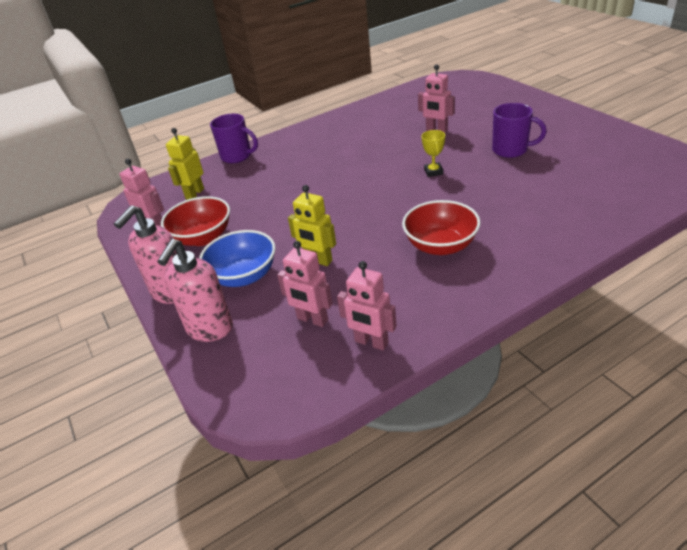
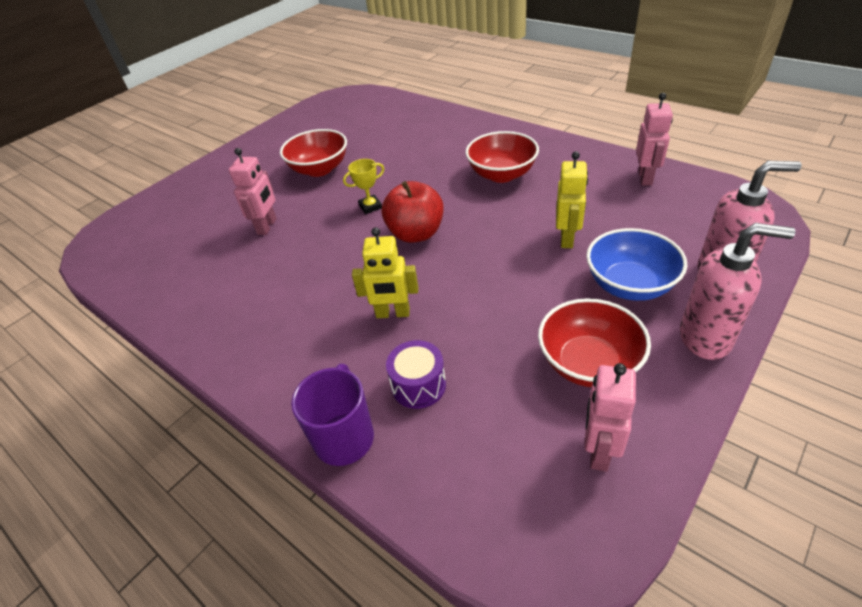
camera: 110 degrees left, 5 degrees up
(194, 194) = (485, 442): yellow robot -> yellow robot (393, 313)
(246, 178) = (418, 385): none -> purple drum
(312, 320) = (649, 214): pink robot -> none
(381, 189) = (416, 233): none -> red apple
(511, 150) = (319, 169): purple mug -> red bowl

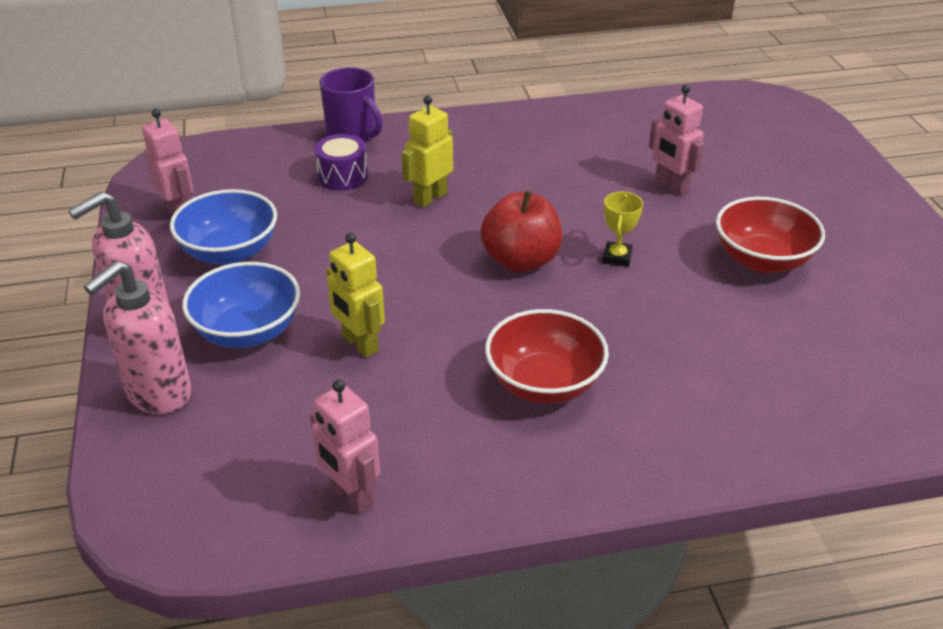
camera: 125 degrees right, 5 degrees down
(588, 363) = (230, 252): red bowl -> blue bowl

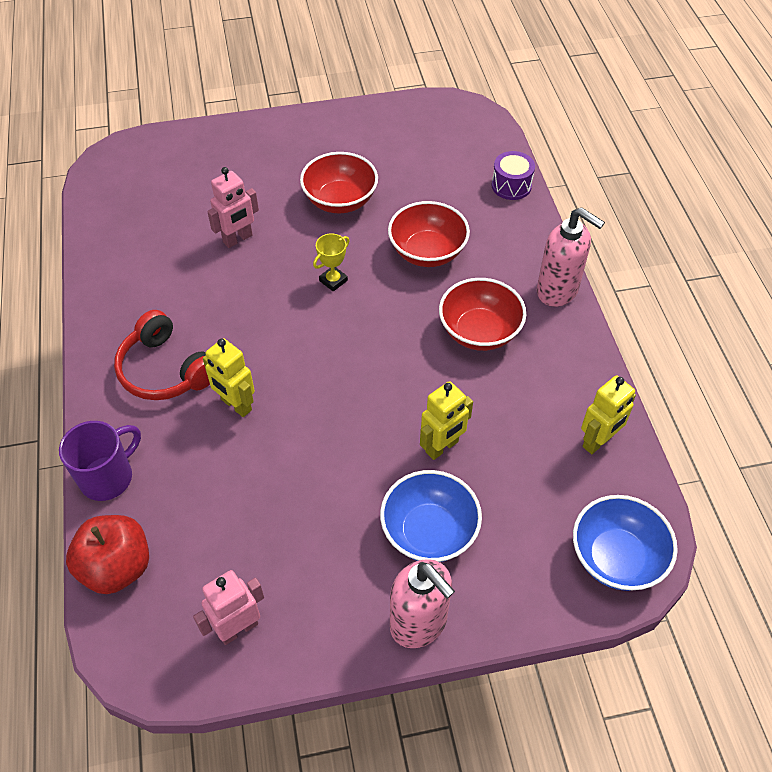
camera: 90 degrees left, 15 degrees up
(158, 395) = (511, 588): pink soap dispenser -> pink soap dispenser (558, 291)
(230, 252) = (312, 565): blue bowl -> blue bowl (616, 557)
(343, 176) = (188, 480): purple drum -> purple drum (511, 185)
(350, 496) = (598, 441): pink robot -> yellow robot
(476, 155) = (165, 370): none -> red headphones
(521, 261) = (335, 340): red apple -> red apple (117, 567)
(617, 257) = (333, 280): yellow trophy -> yellow trophy turned 60 degrees counterclockwise
(685, 338) = (427, 252): none -> red bowl

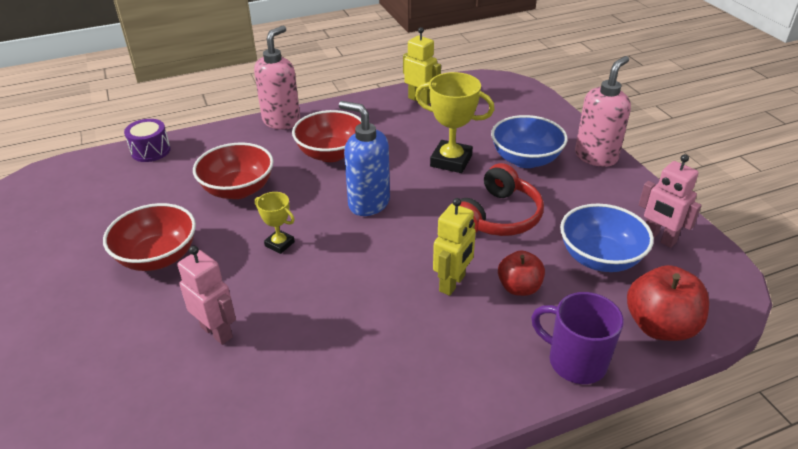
camera: 100 degrees left, 15 degrees down
(165, 370) = (426, 350): red headphones -> red headphones (497, 217)
(211, 459) = (519, 287): none -> red apple
(378, 355) = (368, 203): none -> blue soap dispenser
(442, 447) = (451, 161): yellow robot -> yellow trophy
(616, 557) = (504, 91): blue bowl -> blue bowl (600, 258)

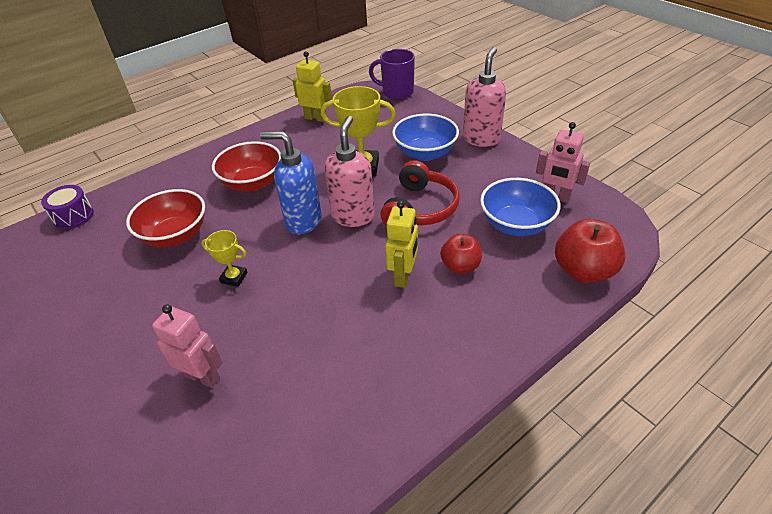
camera: 15 degrees left, 5 degrees up
(158, 257) = (117, 319): red bowl -> none
(282, 121) = (195, 162): pink soap dispenser -> pink soap dispenser (353, 216)
(575, 361) = (529, 318): purple mug -> purple mug (397, 92)

